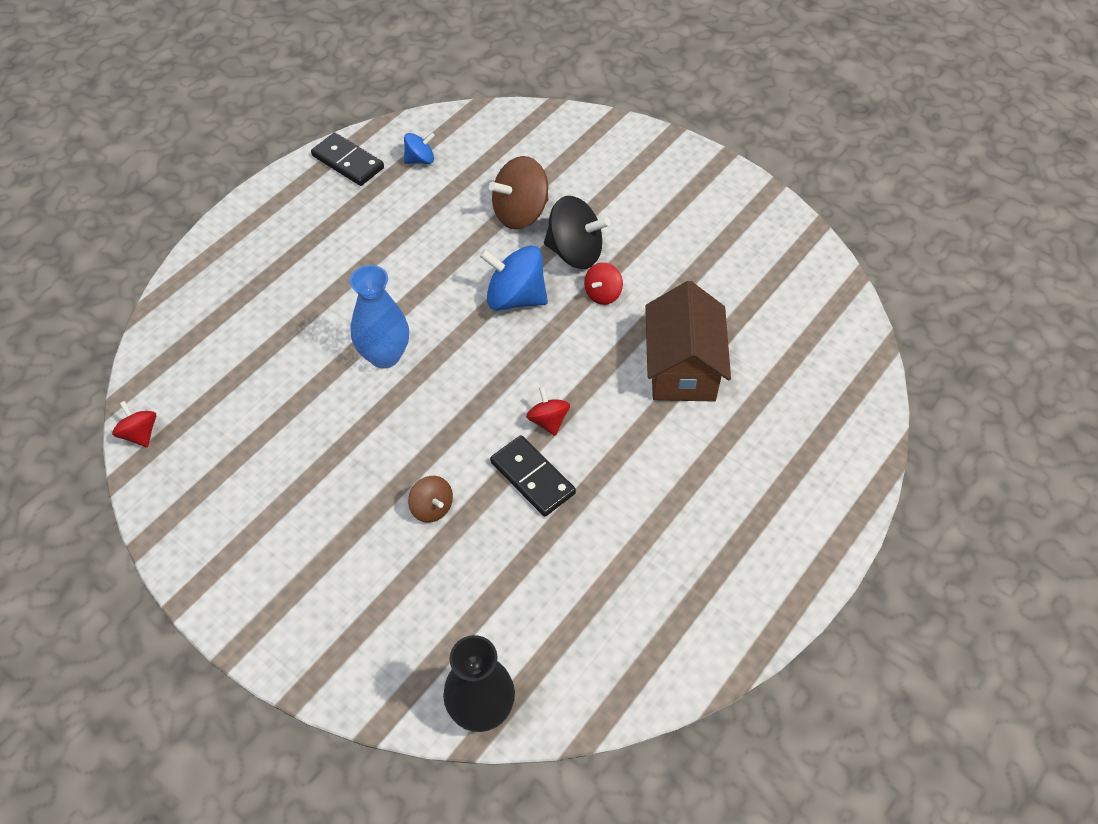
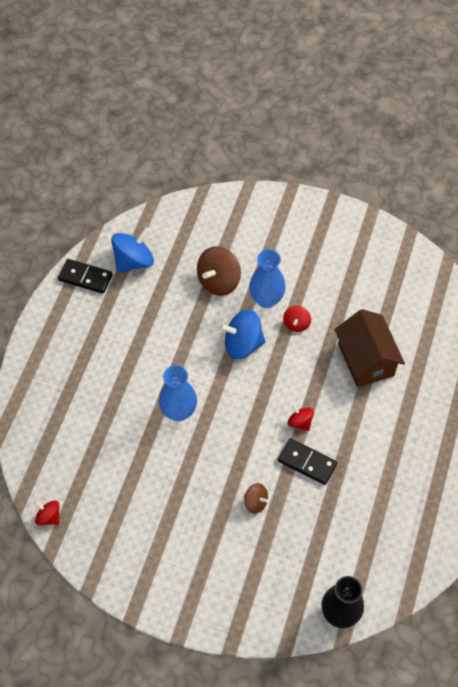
camera: 20 degrees left, 5 degrees up
(420, 160) = (133, 261): blue spinning top -> blue spinning top, size x1.81
(575, 252) = (266, 299): black spinning top -> blue vase

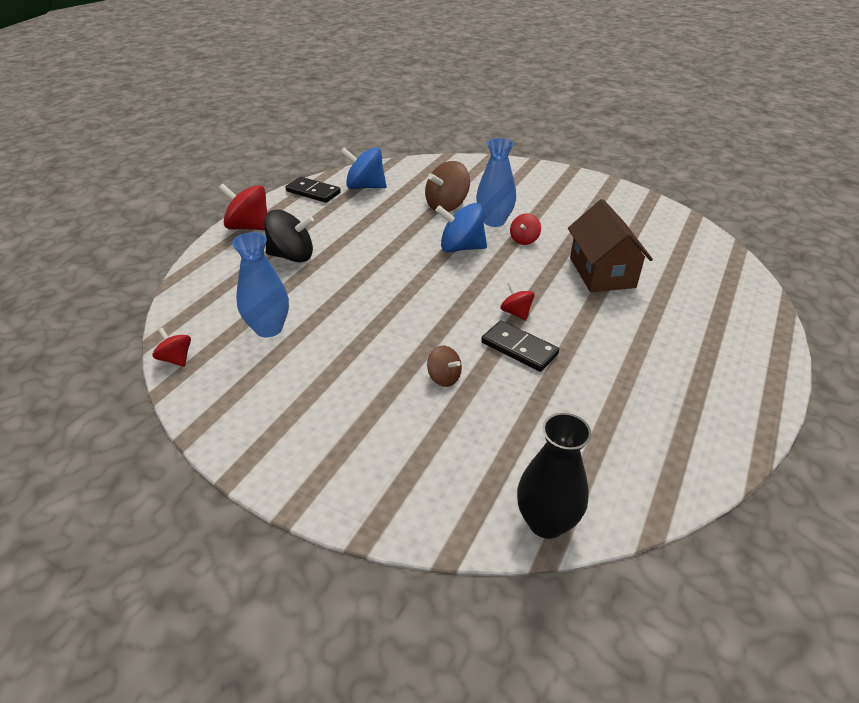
camera: 10 degrees right, 20 degrees down
(43, 343) = (249, 227): none -> red spinning top
(97, 379) = (292, 256): none -> black spinning top
(133, 261) = (365, 187): blue spinning top -> blue spinning top turned 135 degrees counterclockwise
(178, 411) = (373, 289): blue vase -> blue vase (269, 328)

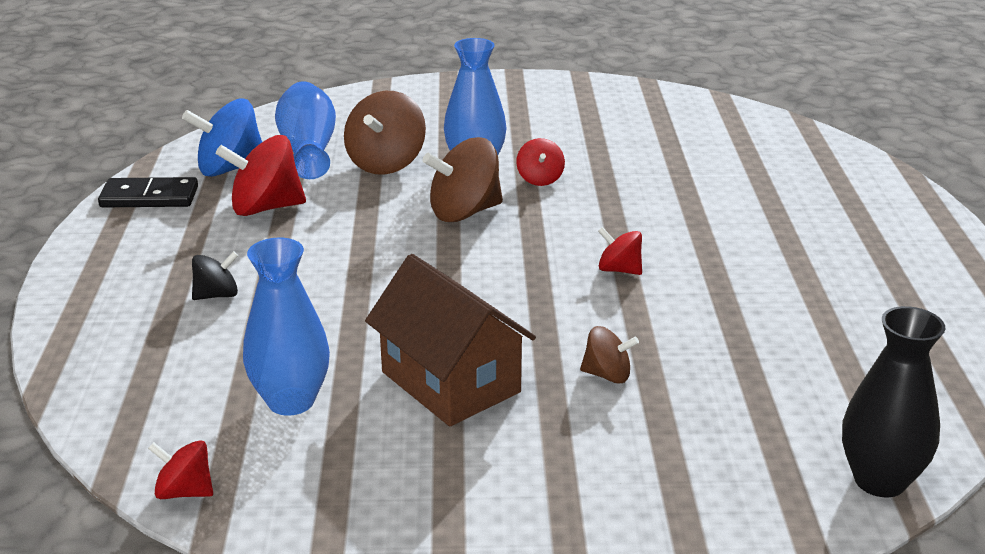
camera: 30 degrees left, 10 degrees down
(249, 227) = (93, 275): red spinning top -> red spinning top (265, 208)
(292, 256) = (217, 295): black spinning top -> black spinning top, size x0.55
(413, 187) = (308, 150): none -> blue vase
(461, 248) = (464, 212): blue spinning top -> brown spinning top
(519, 348) = (665, 309): black domino -> none
(602, 272) = (676, 191): brown house -> brown house (450, 382)

